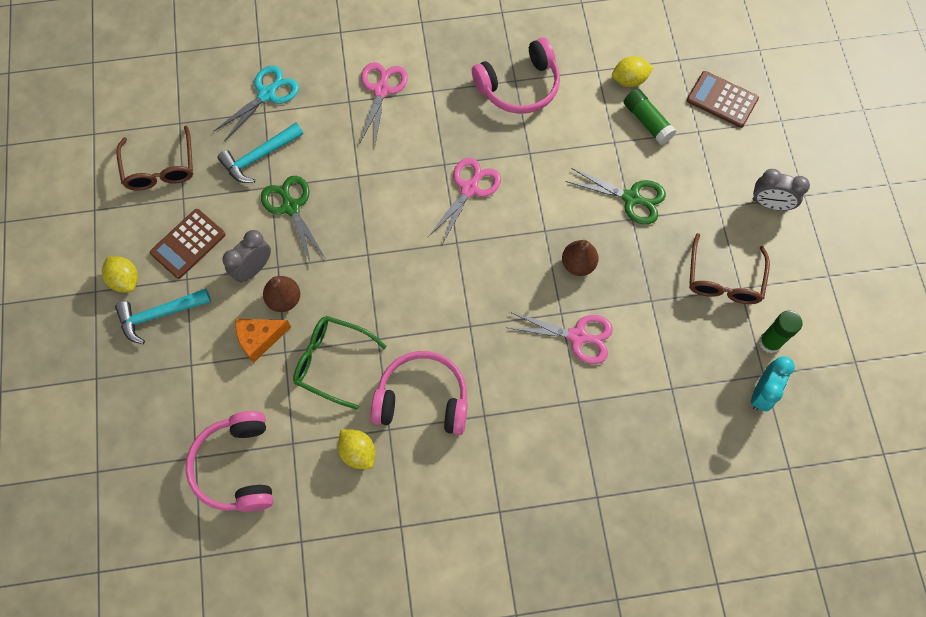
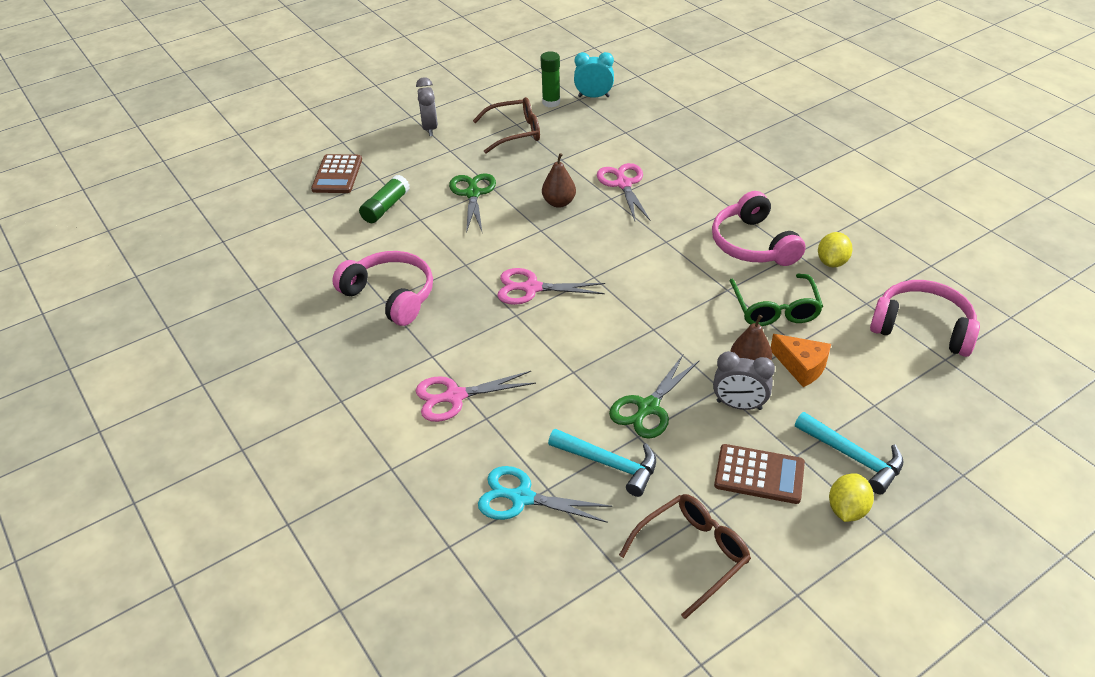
camera: 115 degrees left, 25 degrees down
(237, 467) = (922, 328): pink headphones -> pink headphones turned 120 degrees counterclockwise
(629, 80) = (343, 230): yellow lemon -> none

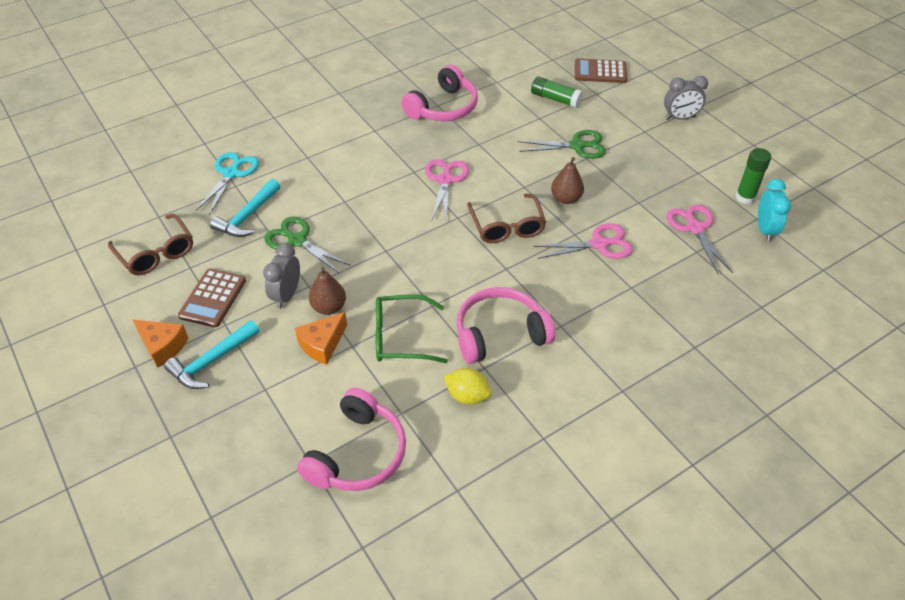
camera: 90 degrees right, 5 degrees up
(455, 396) = (331, 142): pink scissors -> pink scissors (695, 228)
(514, 132) = (682, 171): brown glasses -> brown glasses (507, 226)
(847, 509) = (162, 346): yellow lemon -> orange cheese

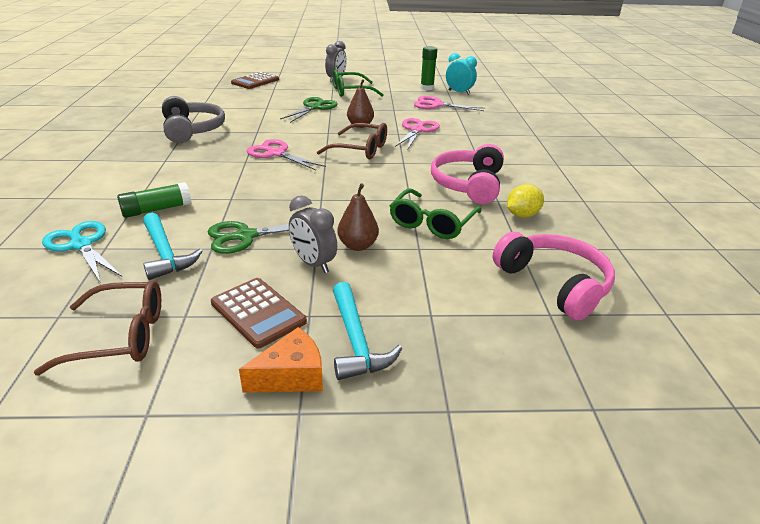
camera: 60 degrees left, 15 degrees down
(322, 344) = (402, 263): orange cheese -> none
(443, 107) = (192, 130): pink headphones -> grey headphones
(555, 99) = (257, 98): green glue stick -> green glue stick (157, 209)
(655, 146) = (351, 91): none -> green glasses

